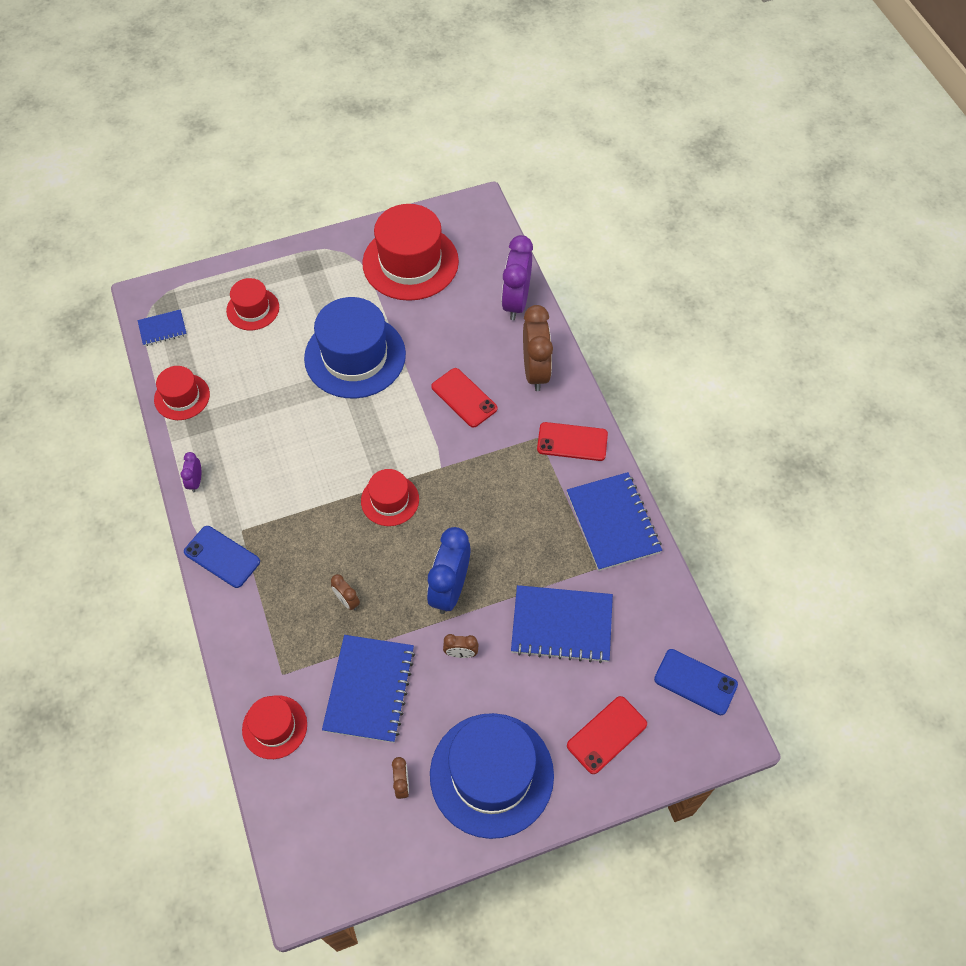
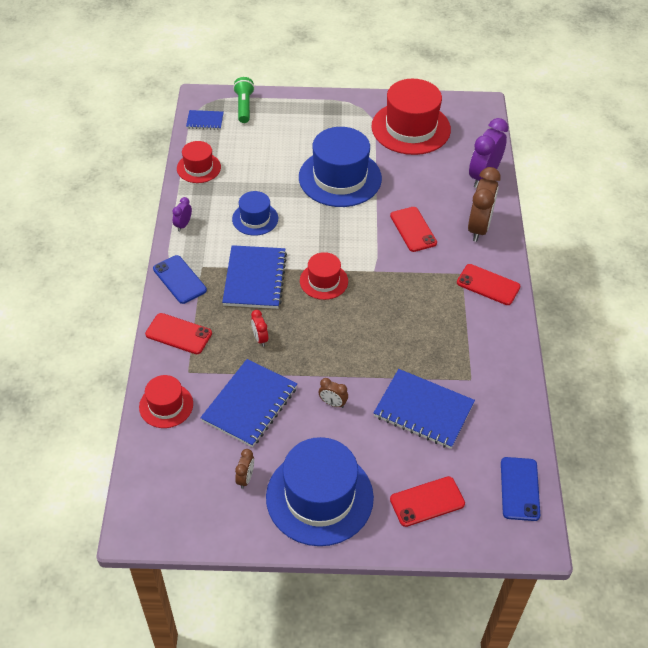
camera: 20 degrees right, 10 degrees down
(202, 293) = (244, 106): none -> green flashlight
(250, 629) = (178, 334): none -> red phone
(253, 309) = (276, 126): red hat -> none
(278, 444) = (255, 219): none -> blue hat
(347, 601) = (260, 338): brown clock -> red clock
(449, 589) = (343, 356): blue clock -> none
(613, 523) = (498, 351): blue notebook -> blue notebook (254, 279)
(695, 682) = (519, 489): blue phone -> blue phone turned 45 degrees clockwise

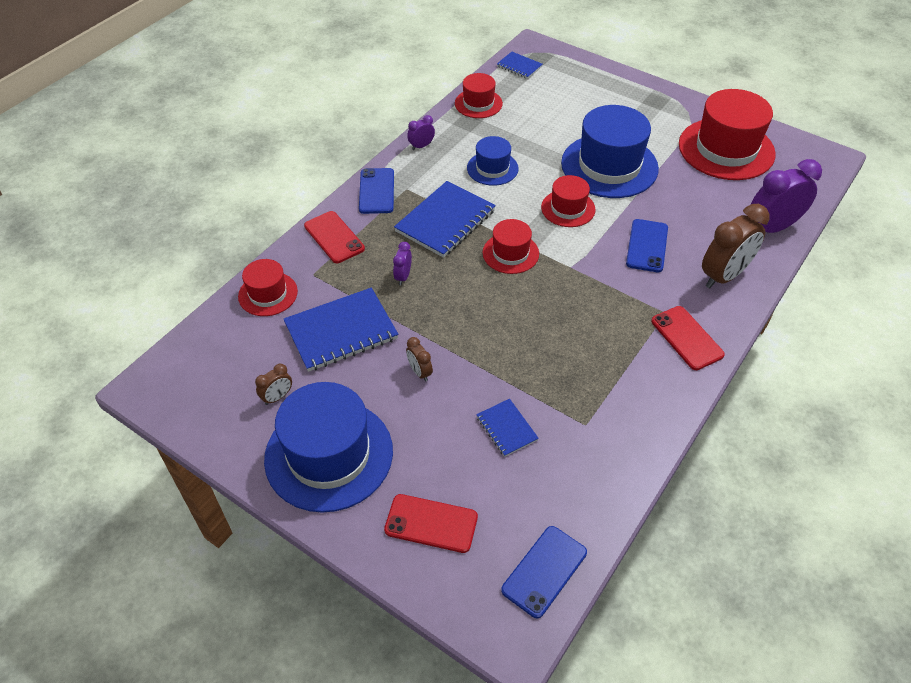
camera: 35 degrees right, 0 degrees up
(244, 106) = (567, 67): green flashlight -> none
(260, 338) = (403, 276): red clock -> purple clock
(337, 226) = (568, 208): none -> red hat
(413, 229) = (647, 246): red phone -> blue phone
(423, 410) = (506, 428): blue notebook -> blue notebook, size x0.52

